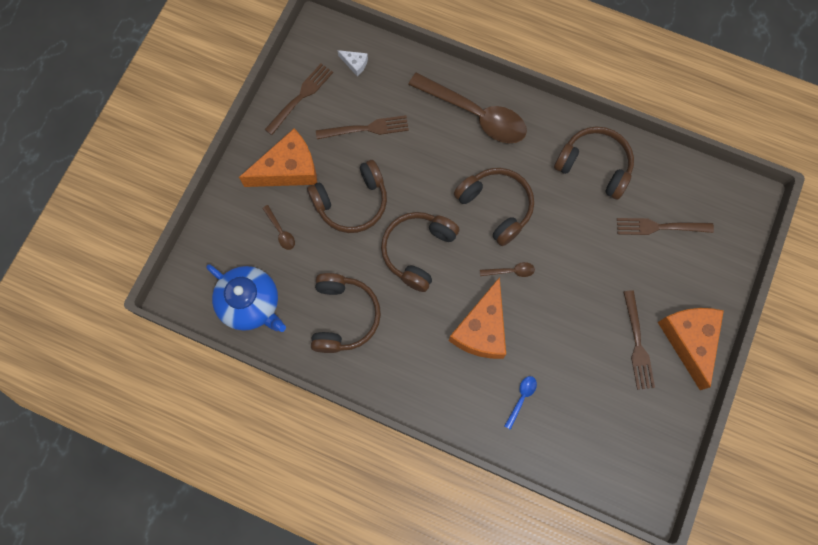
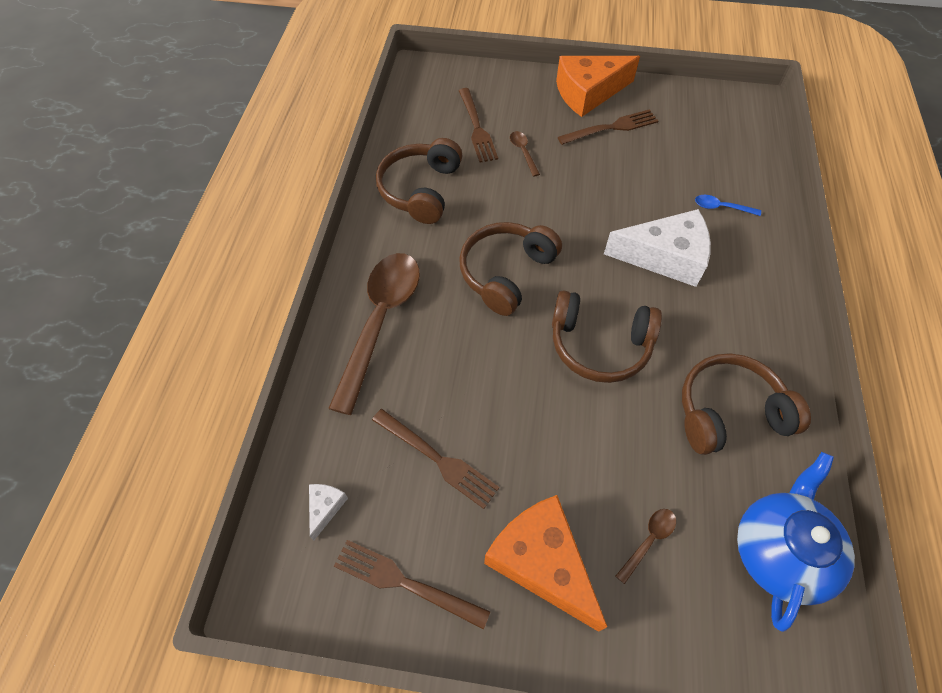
camera: 105 degrees left, 15 degrees down
(352, 202) = (562, 446): brown headphones -> none
(366, 128) = (437, 459): brown fork -> brown fork turned 150 degrees clockwise
(482, 329) = (665, 257): orange cheese -> white cheese
(511, 271) = (582, 243): brown spoon -> brown spoon (523, 152)

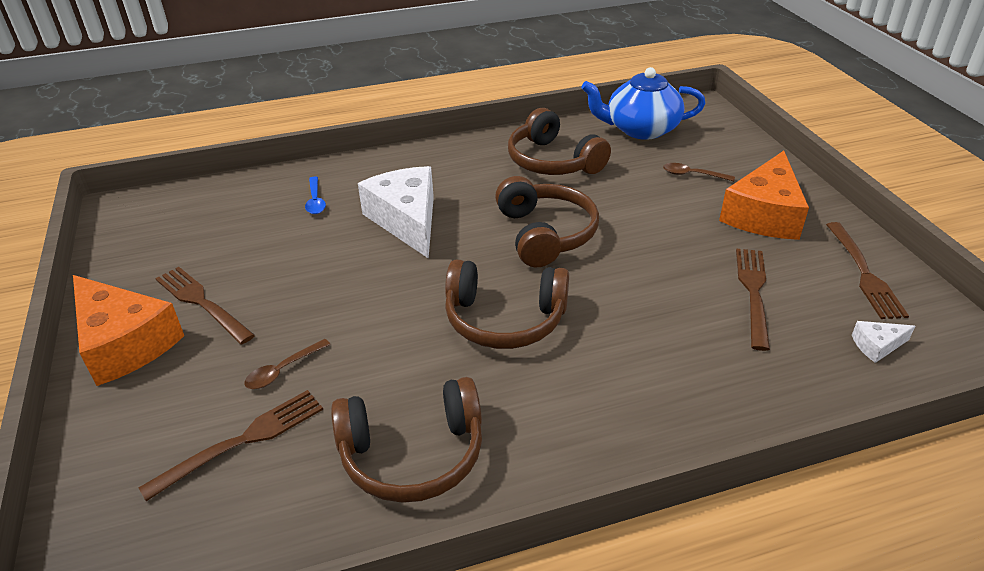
camera: 115 degrees left, 20 degrees down
(380, 321) = (655, 398): brown spoon -> none

